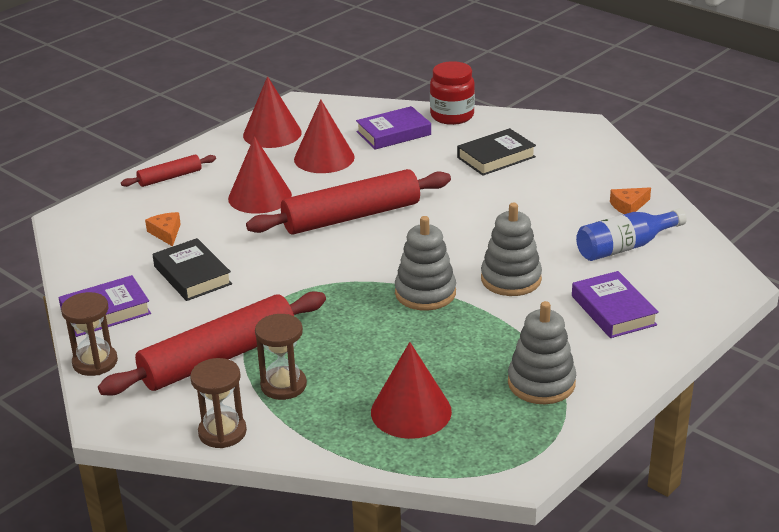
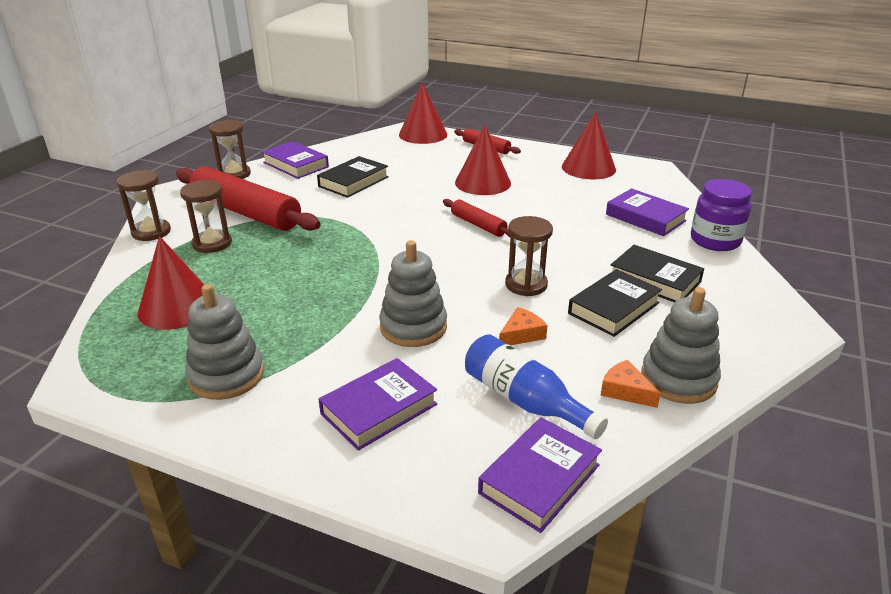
camera: 70 degrees right, 0 degrees up
(166, 233) = (407, 162): orange cheese -> orange cheese (521, 334)
(324, 158) = (568, 195): red cone -> red cone (423, 134)
(351, 216) = (478, 225): red rolling pin -> red rolling pin, size x0.49
(425, 293) = (367, 282): grey stacking toy -> grey stacking toy (678, 379)
(452, 116) = (715, 241): red jar -> purple jar
(473, 214) = (526, 285): none -> brown hourglass
(527, 184) = (613, 308): none -> black book
(704, 258) = (539, 479): none -> purple book

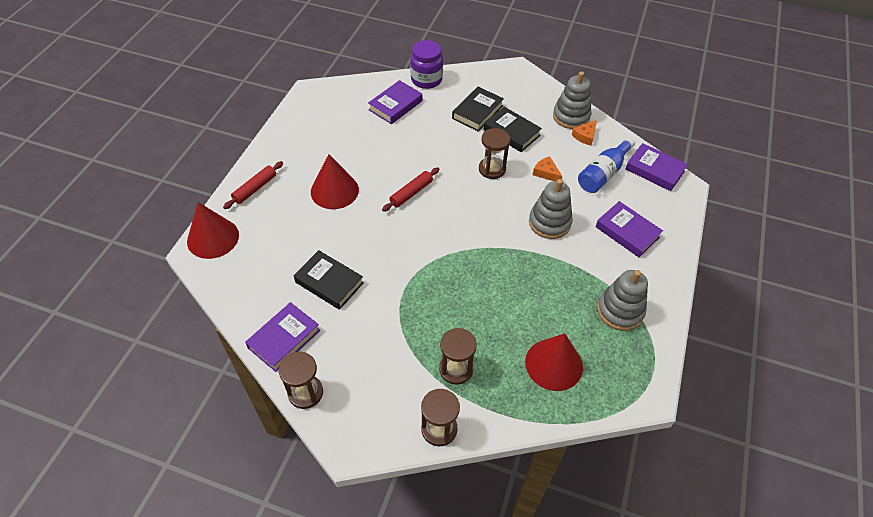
camera: 95 degrees left, 20 degrees up
(246, 212) = (395, 358): red rolling pin -> none
(588, 168) = (308, 126): red cone -> none

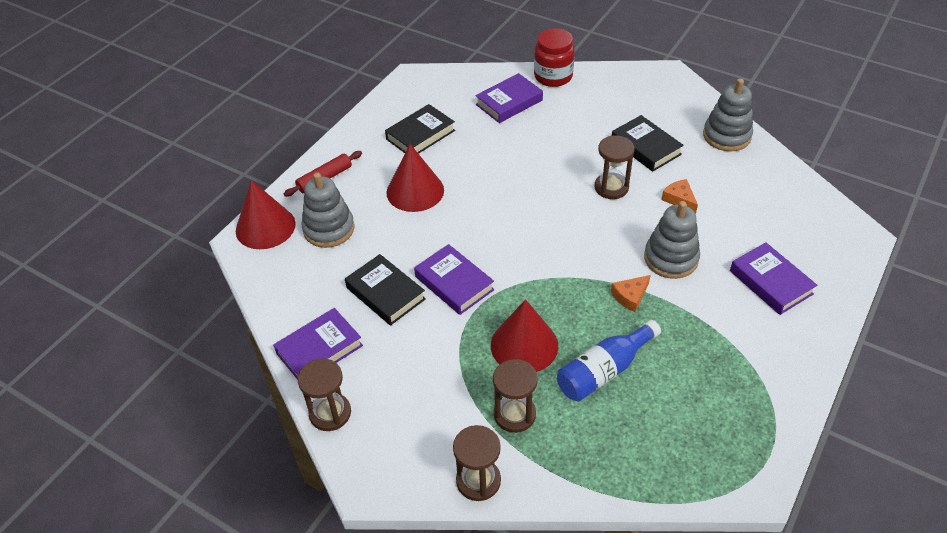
camera: 15 degrees right, 5 degrees down
(411, 193) = (505, 204): red rolling pin -> none
(426, 80) = (553, 76): purple jar -> red jar
(477, 112) = (608, 119): black book -> black book (420, 135)
(554, 364) = (639, 427): red cone -> red cone (524, 345)
(585, 136) = (740, 161): orange cheese -> orange cheese (630, 296)
(603, 173) = (754, 208): blue bottle -> blue bottle (604, 371)
(620, 311) = (740, 376): grey stacking toy -> grey stacking toy (329, 229)
(654, 170) = (824, 212): purple book -> purple book (454, 283)

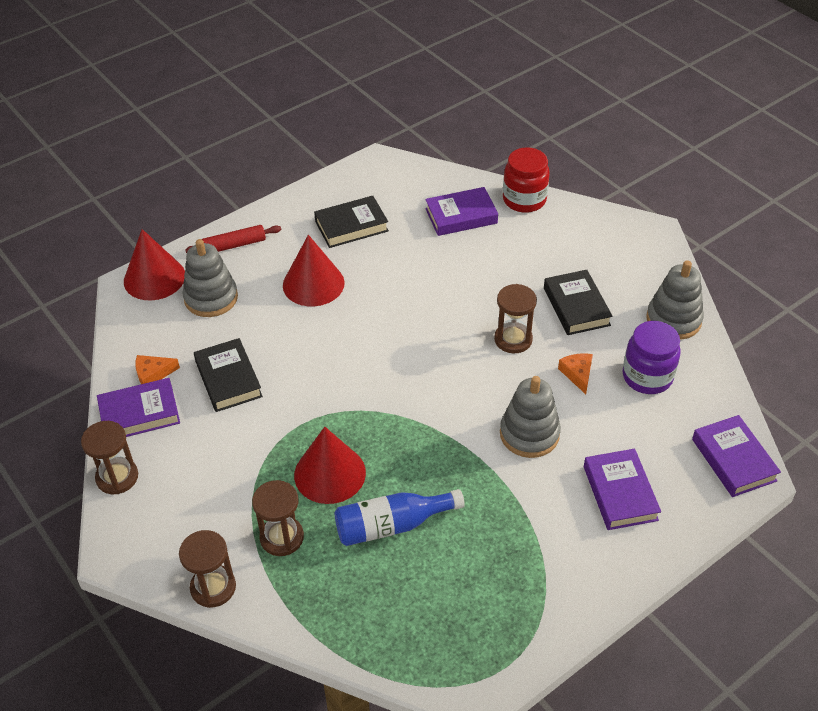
camera: 20 degrees right, 0 degrees up
(454, 283) = (298, 390): purple book -> purple book (733, 460)
(630, 296) = (463, 459): orange cheese -> orange cheese (153, 374)
(734, 185) = (647, 377): none -> purple jar

